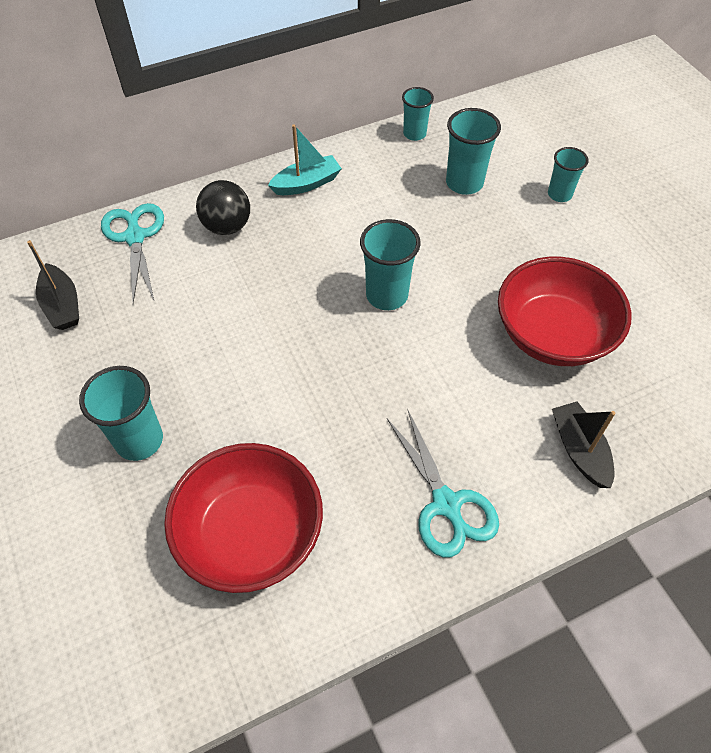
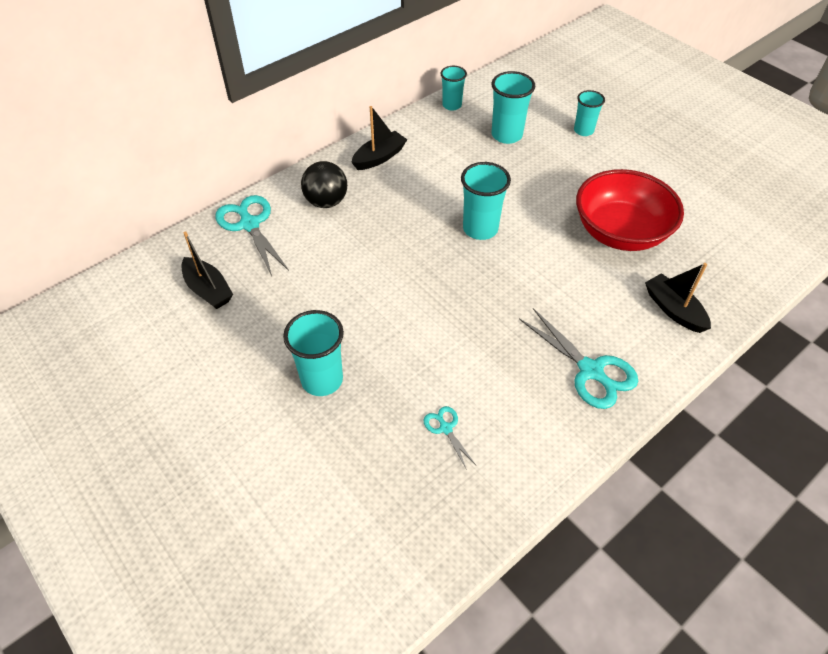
camera: 15 degrees left, 5 degrees down
(251, 534) = (446, 428): red bowl -> turquoise scissors
(306, 184) = (379, 157): turquoise boat -> black boat

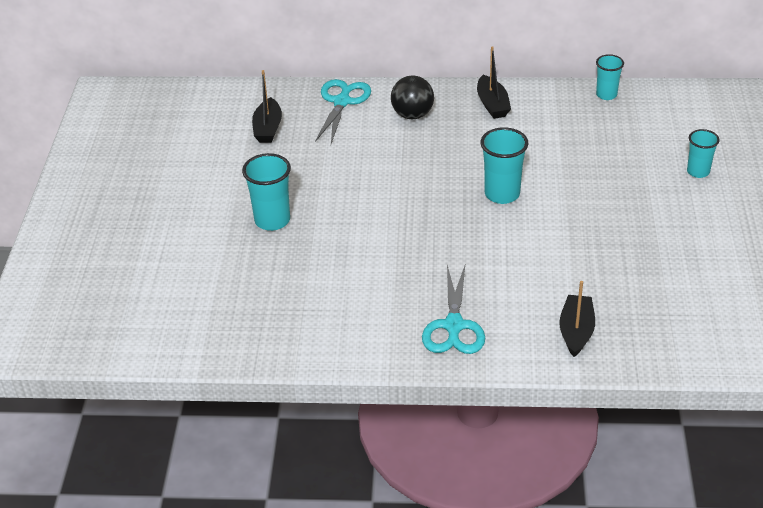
camera: 45 degrees right, 10 degrees down
(379, 157) = (492, 104): black boat -> black boat turned 75 degrees clockwise
(446, 428) = (312, 294): turquoise scissors -> none
(506, 135) = (621, 140): turquoise cup -> none
(620, 232) = (613, 259): red bowl -> none

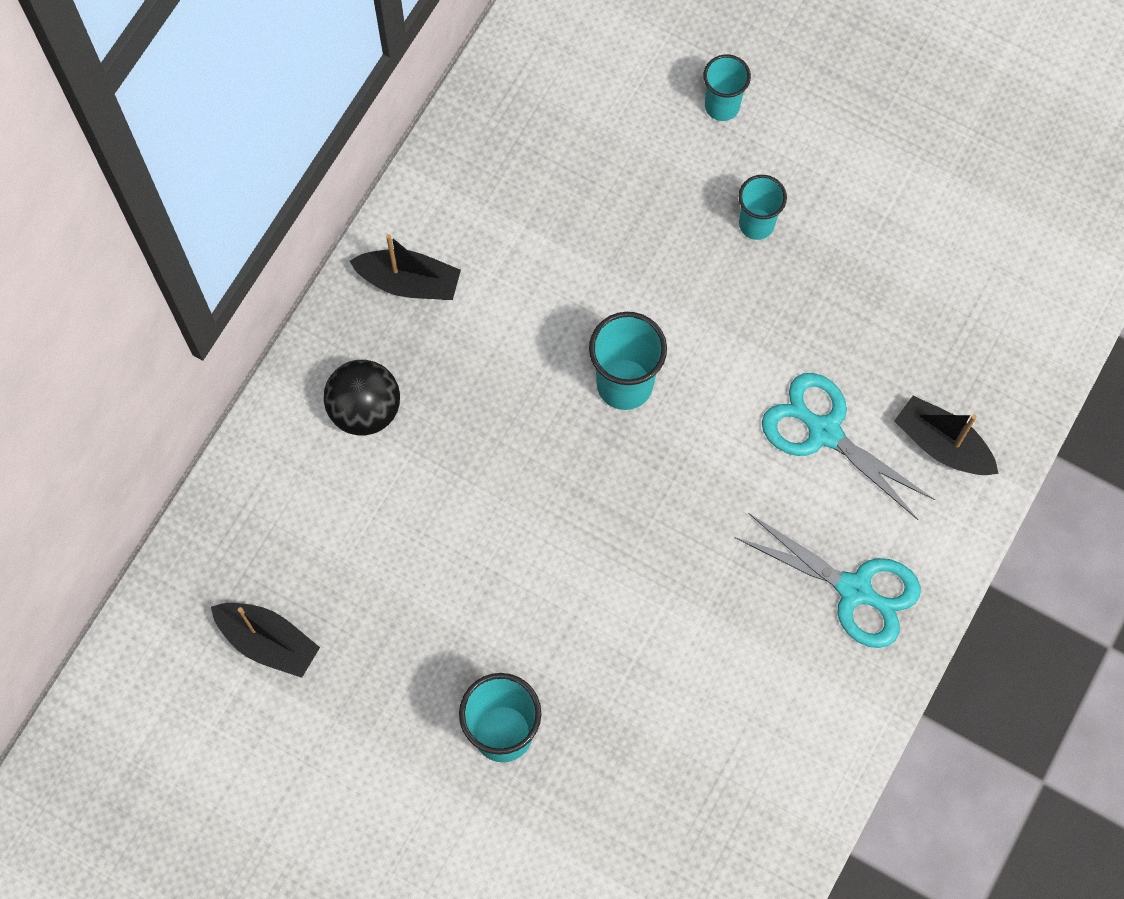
camera: 65 degrees left, 30 degrees up
(342, 102) = (267, 497): turquoise scissors -> turquoise scissors (824, 432)
(606, 95) = (482, 114): turquoise cup -> turquoise cup (756, 224)

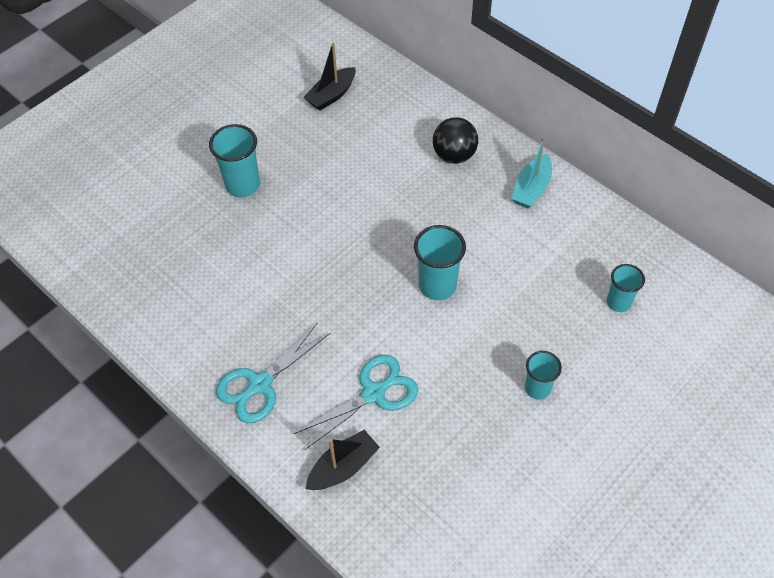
camera: 105 degrees right, 15 degrees down
(409, 282) = (531, 188): black boat -> turquoise boat
(722, 106) = (635, 388): turquoise cup -> turquoise cup (618, 302)

